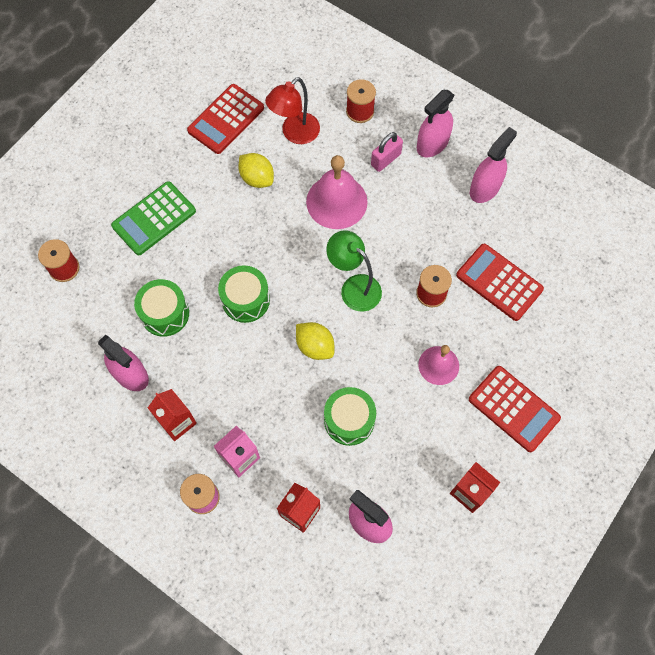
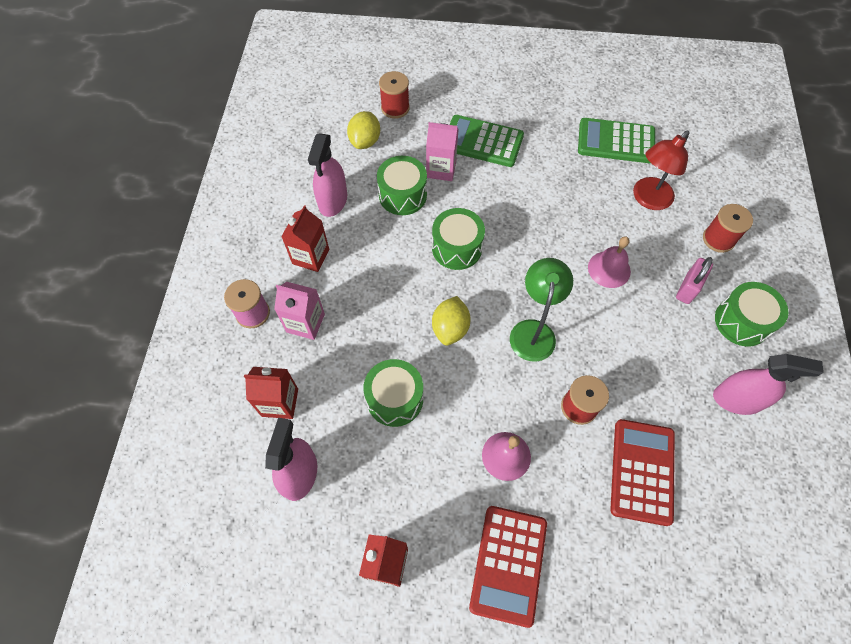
camera: 60 degrees right, 5 degrees down
(159, 268) = (441, 169): none -> pink carton
(226, 119) = (616, 141): red calculator -> green calculator
(257, 178) = (579, 194): yellow lemon -> yellow lemon (365, 141)
(295, 134) = (648, 199): red lamp -> red lamp turned 60 degrees counterclockwise
(336, 201) = (609, 269): pink bell -> pink bell, size x0.62
(385, 159) = (688, 288): pink padlock -> pink padlock turned 75 degrees counterclockwise
(432, 144) = (742, 322): pink spray bottle -> green drum

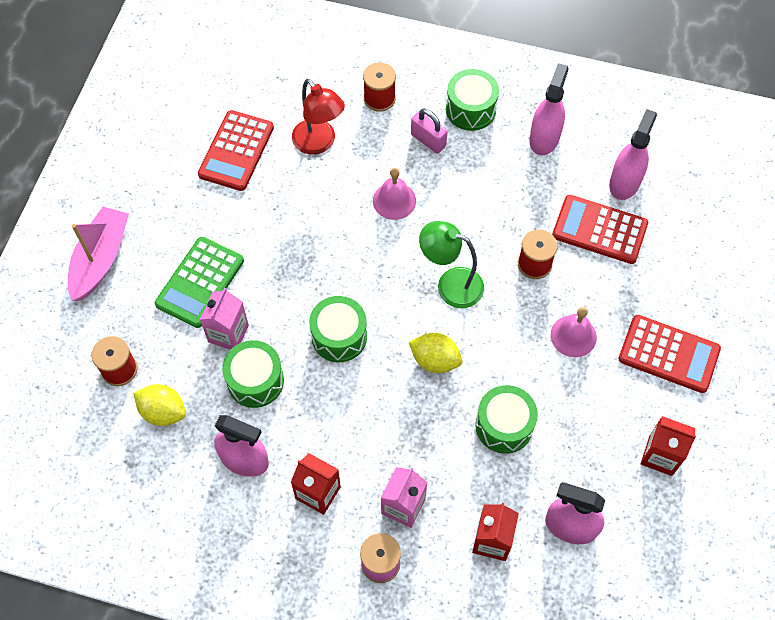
camera: 80 degrees left, 0 degrees up
(485, 77) = (100, 259): none -> pink boat
(616, 141) = (236, 151): green calculator -> red calculator
(714, 494) = (624, 182): none -> pink spray bottle

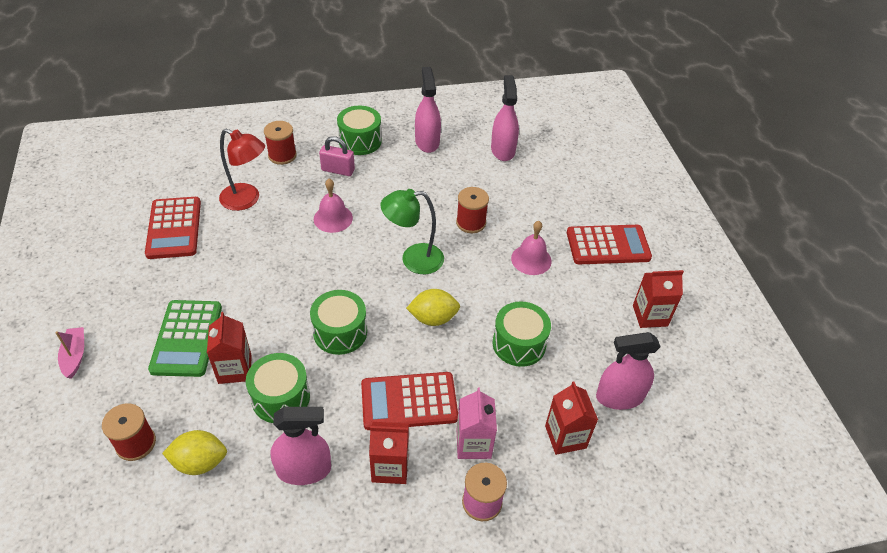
camera: 30 degrees left, 15 degrees down
(100, 259) = (75, 356): pink boat -> pink boat, size x0.54
(228, 333) = (235, 369): pink carton -> red carton
(599, 230) = (504, 185): red calculator -> red calculator (409, 402)

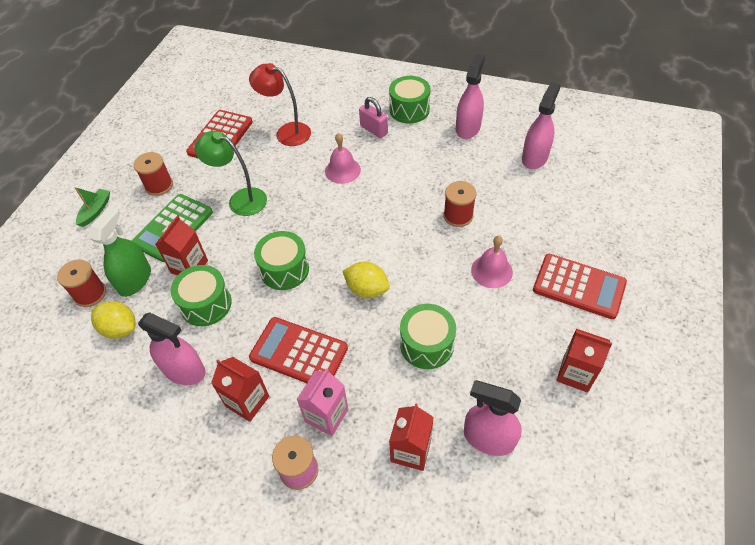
camera: 35 degrees right, 5 degrees up
(75, 356) = (95, 211): pink boat -> green boat
(180, 407) = (135, 280): none -> green spray bottle
(247, 200) = (286, 132): red lamp -> red lamp turned 150 degrees clockwise
(282, 155) = (338, 103): red spool -> red spool (159, 185)
(413, 259) = (385, 230): green lamp -> green lamp (240, 199)

